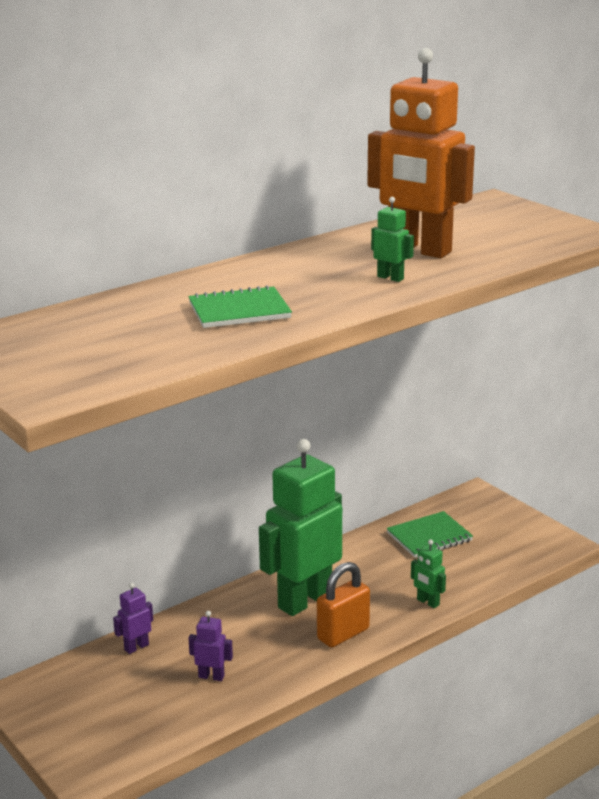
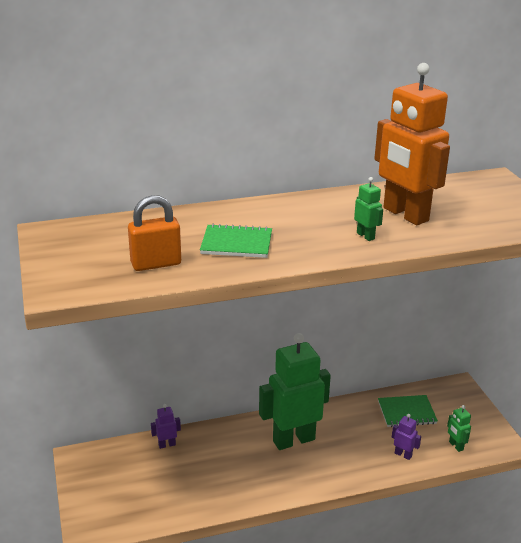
camera: 20 degrees right, 5 degrees up
(211, 676) = (202, 481): purple robot -> purple robot (403, 454)
(343, 634) = (306, 474): orange padlock -> orange padlock (156, 264)
(427, 602) = (378, 466): green robot -> green robot (455, 446)

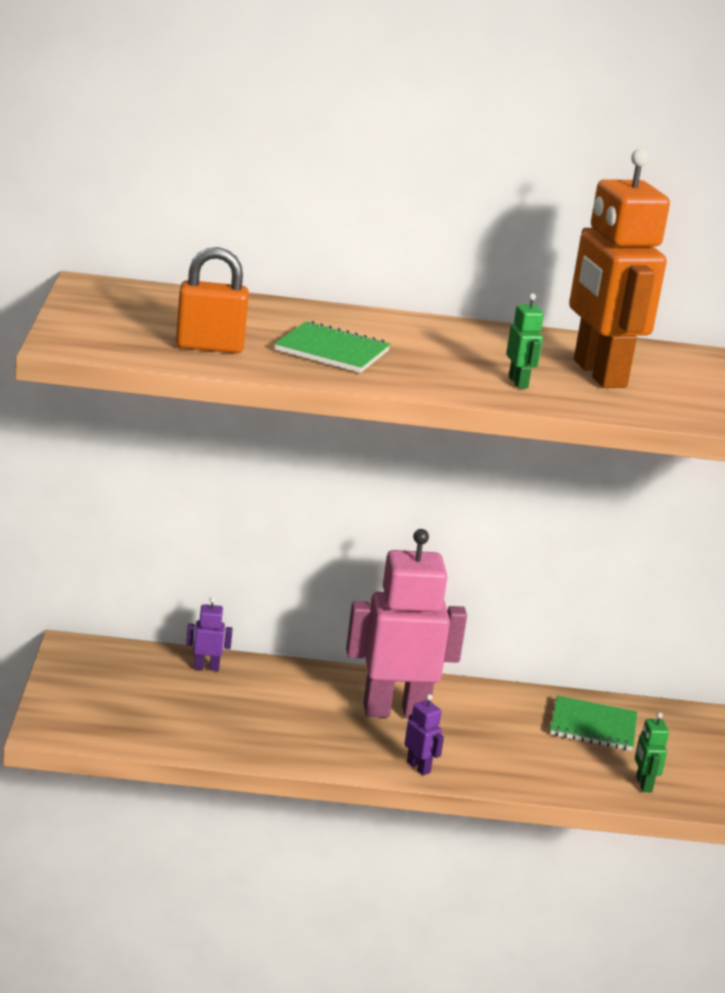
camera: 15 degrees right, 5 degrees down
(293, 440) = (395, 711): green robot -> pink robot
(403, 454) = (552, 772): purple robot -> purple robot (418, 767)

